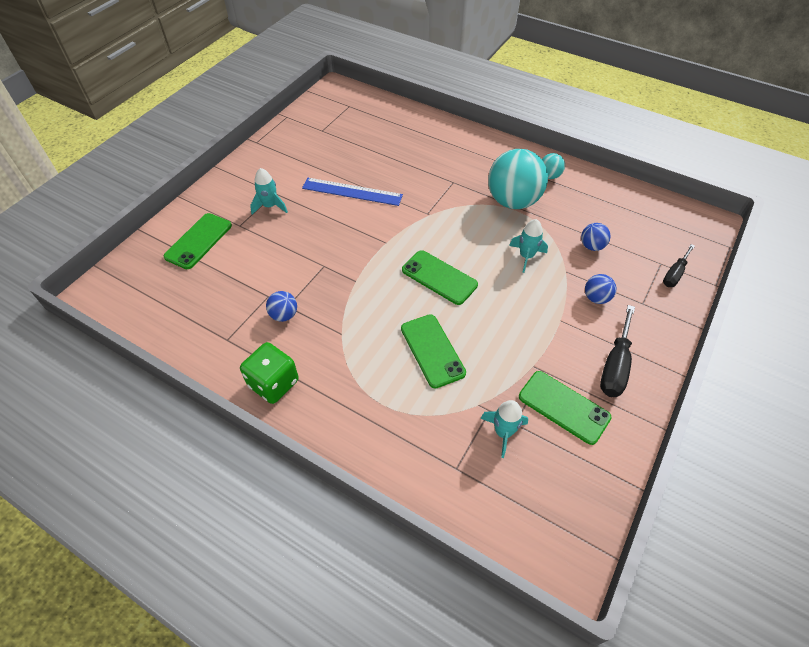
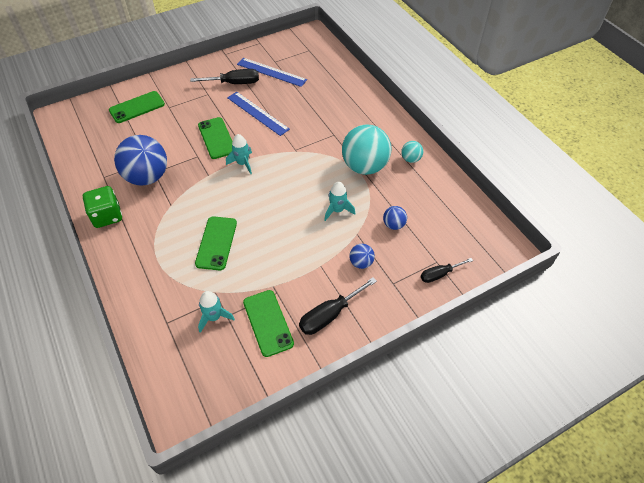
camera: 30 degrees right, 0 degrees up
(270, 206) = (197, 102): turquoise rocket -> turquoise rocket (242, 163)
(284, 315) = (147, 177): blue ball -> blue ball, size x2.20
(296, 170) = (234, 83): none -> black screwdriver
(328, 142) = (271, 72): none -> blue ruler
(439, 277) = (263, 197): green phone -> green phone (216, 138)

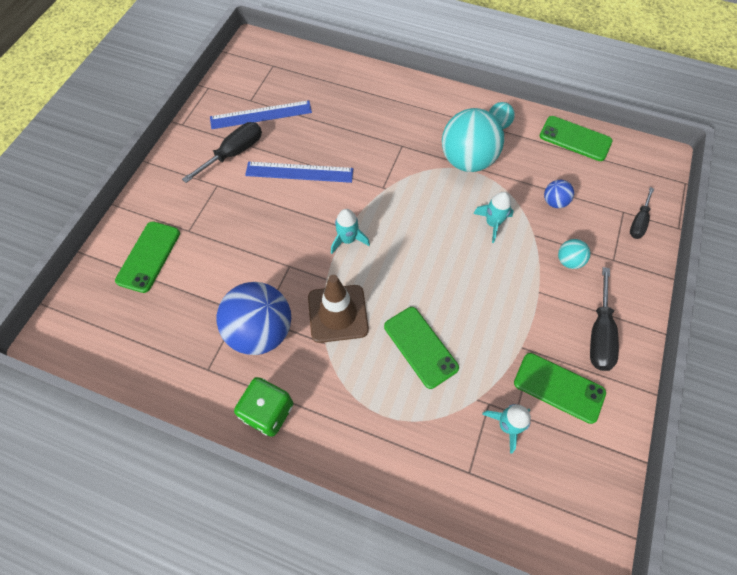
camera: 40 degrees left, 10 degrees up
(193, 196) = (338, 313): none -> brown traffic cone
(216, 138) = (287, 230): green phone -> green phone (575, 139)
(361, 263) = (568, 261): blue ball -> turquoise ball

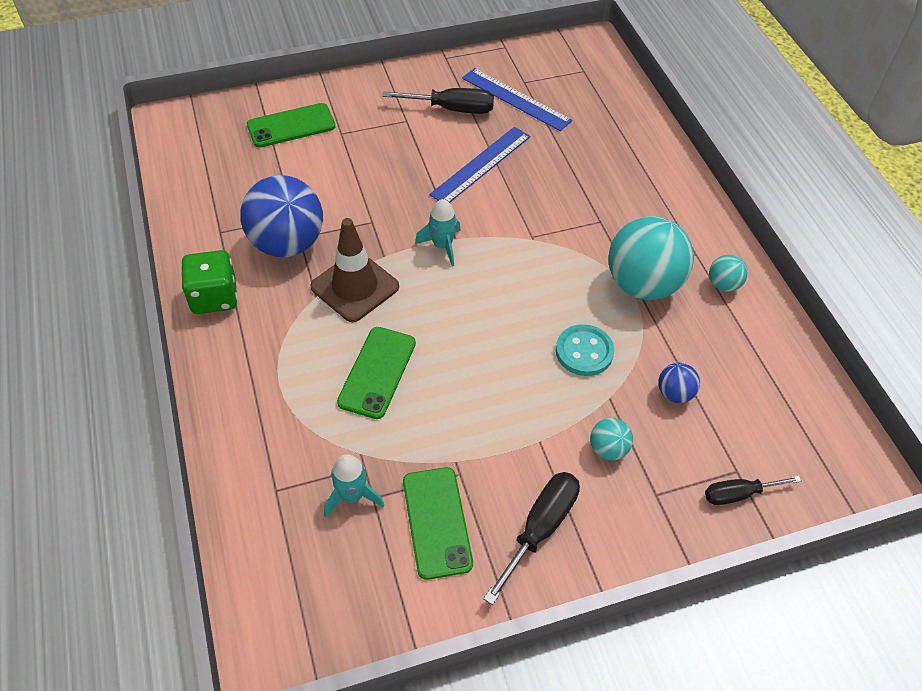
camera: 50 degrees right, 10 degrees down
(299, 172) = (481, 165): blue ruler -> blue ruler turned 75 degrees clockwise
(492, 223) = (584, 352): turquoise rocket -> turquoise button
(575, 139) = (789, 367): green phone -> none
(599, 333) = (540, 528): black screwdriver -> black screwdriver turned 150 degrees clockwise

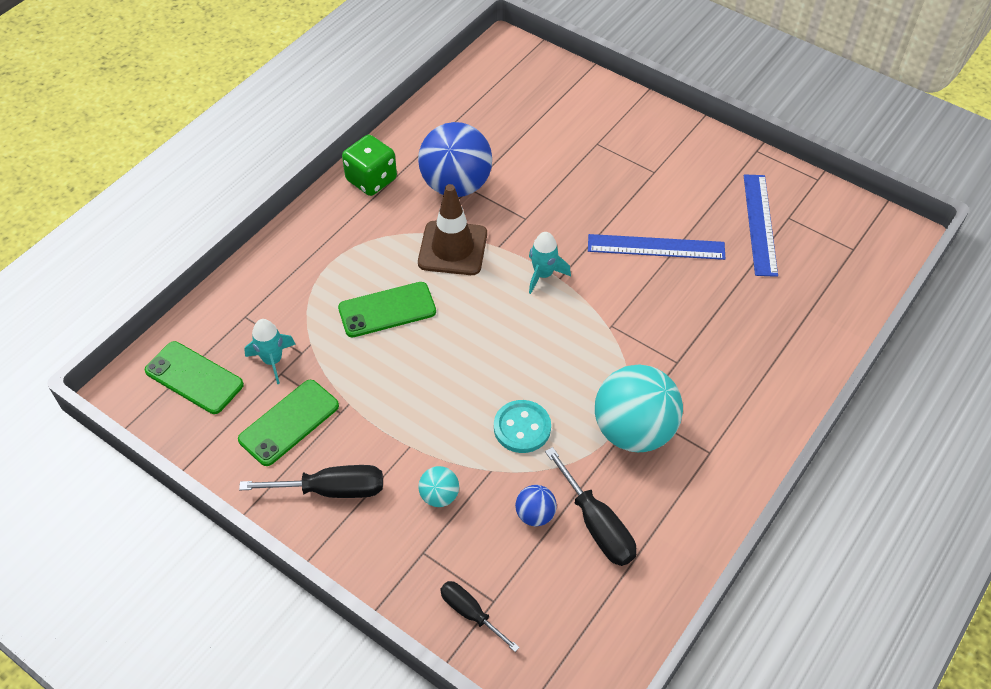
camera: 55 degrees right, 0 degrees up
(291, 126) = (572, 112): green phone -> green phone (194, 378)
(452, 109) = (699, 191): black screwdriver -> black screwdriver (597, 525)
(723, 284) = (692, 491): turquoise ball -> none

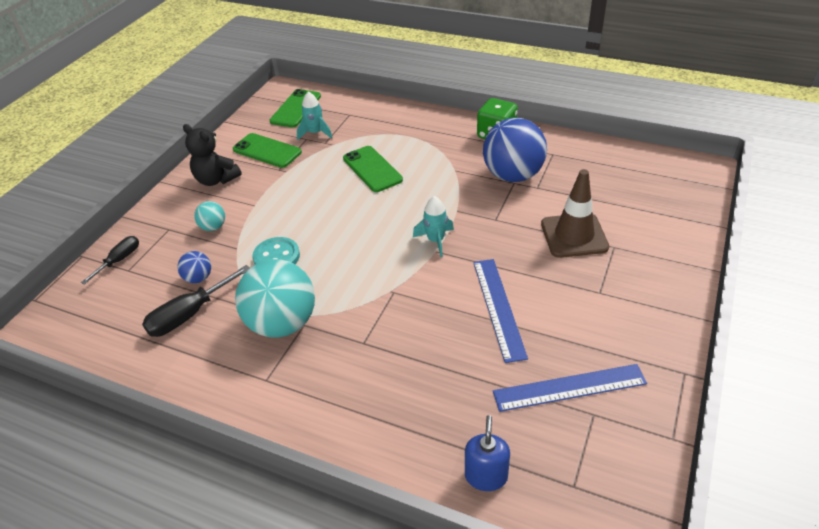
camera: 80 degrees right, 10 degrees down
(332, 490) = (216, 179): black screwdriver -> black teddy bear
(452, 248) = (444, 187): brown traffic cone -> brown traffic cone (574, 235)
(839, 300) = (486, 476): none -> blue soap dispenser

